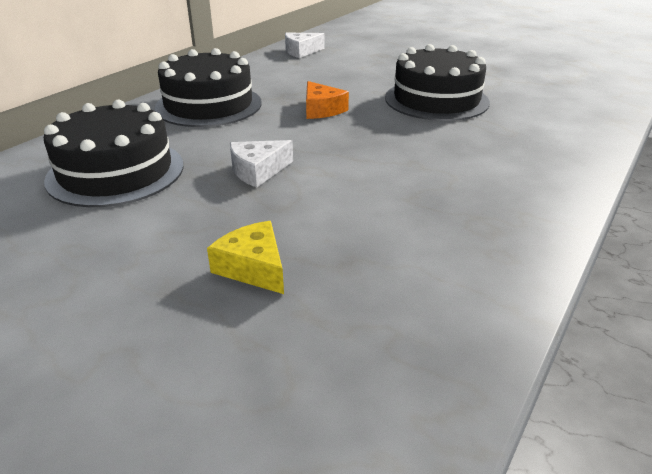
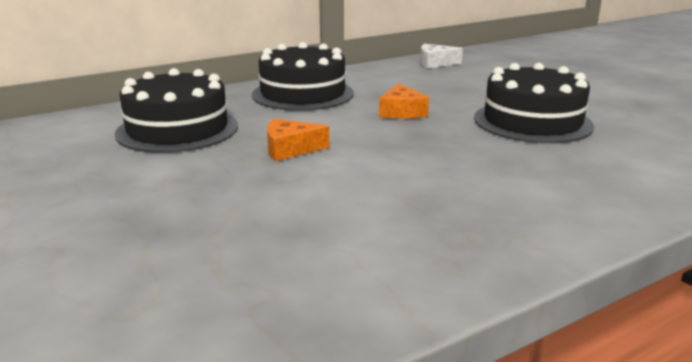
camera: 25 degrees right, 10 degrees down
(253, 267) = (207, 218): yellow cheese -> none
(258, 171) = (290, 149): white cheese -> orange cheese

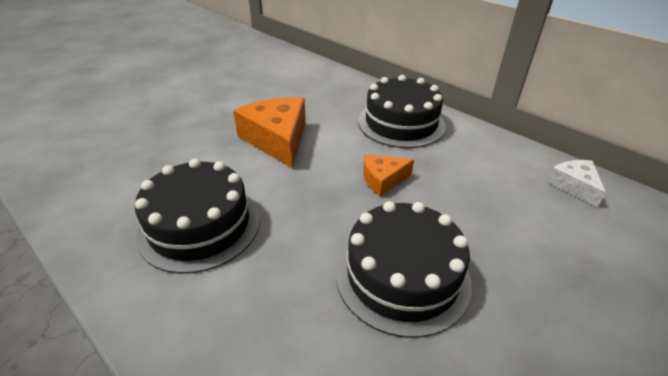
camera: 75 degrees right, 15 degrees up
(177, 129) = (300, 94): black cake -> black cake (199, 225)
(290, 149) = (277, 139): orange cheese -> orange cheese, size x1.81

